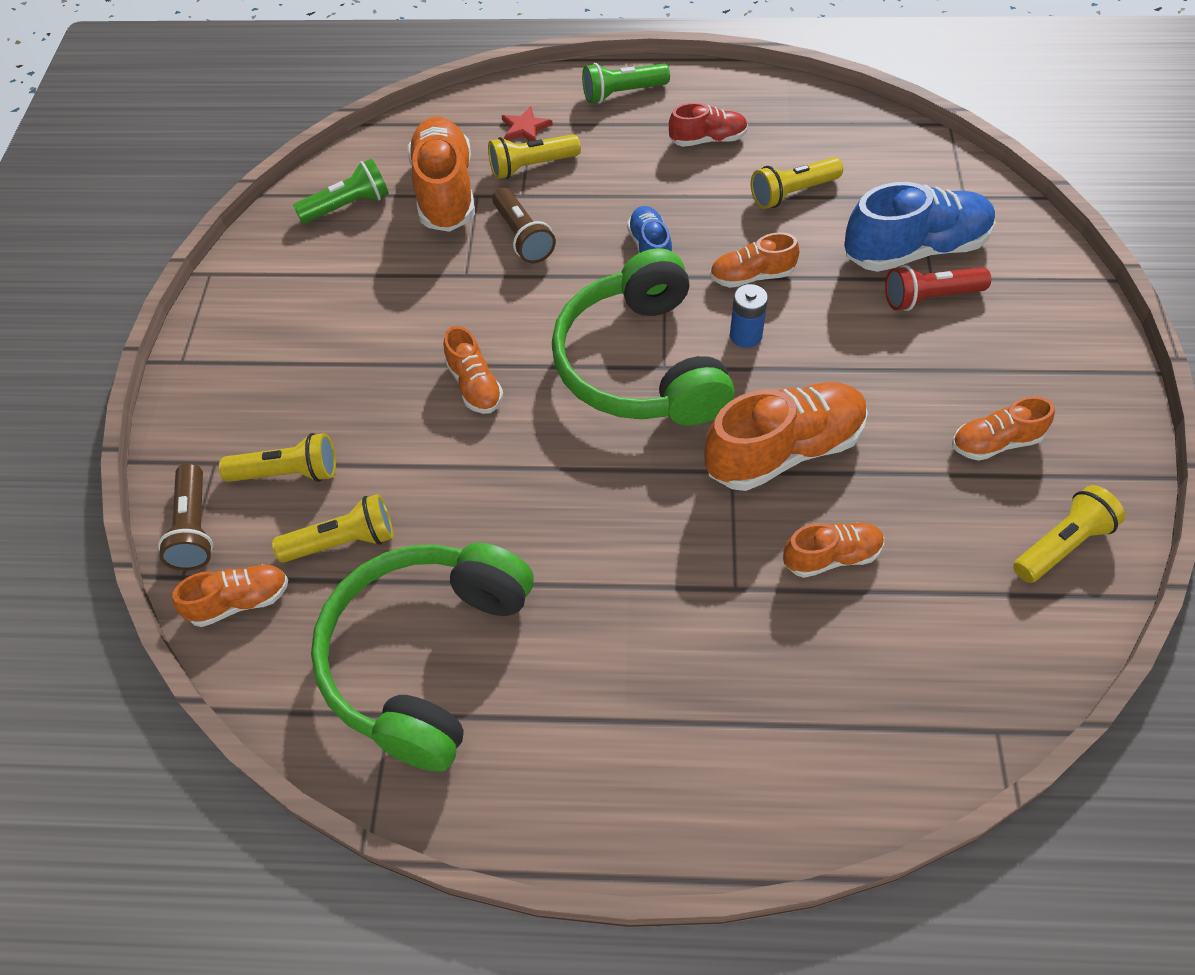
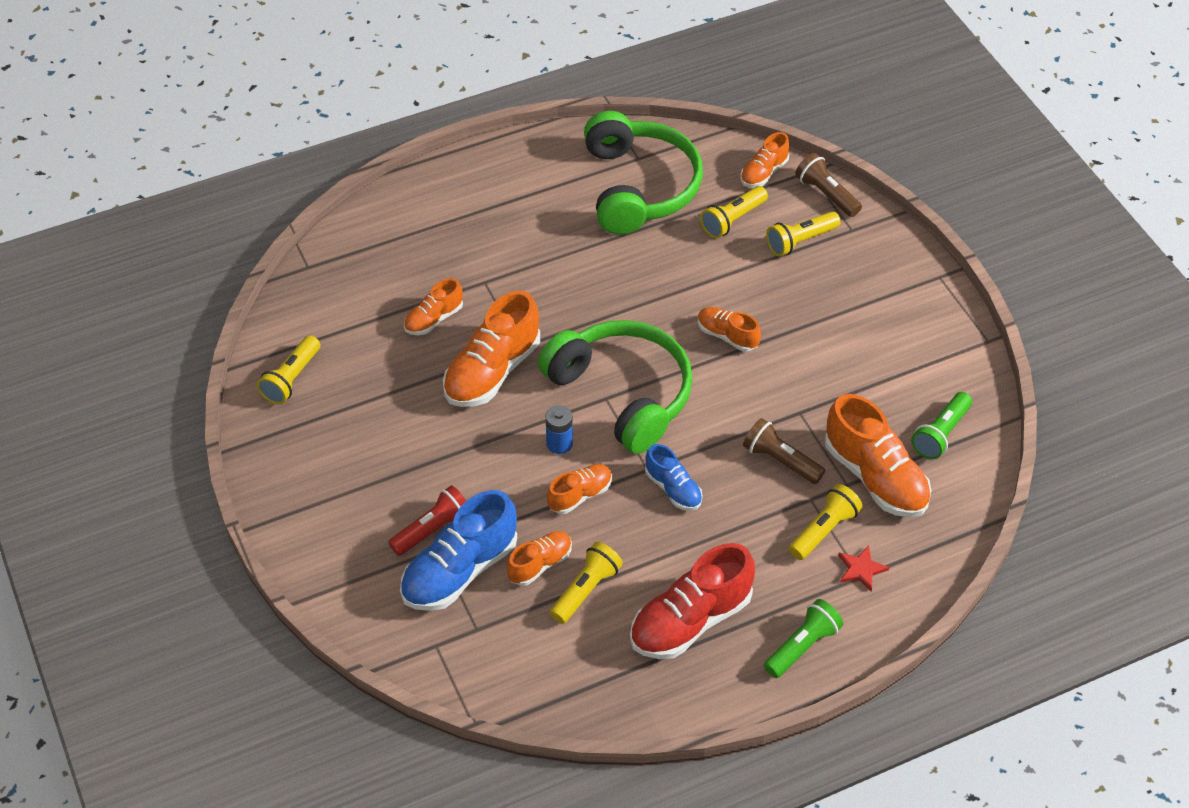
camera: 150 degrees right, 5 degrees down
(708, 140) = (690, 621): red shoe -> red shoe, size x1.82
(995, 443) = (350, 430): orange shoe -> orange shoe (540, 564)

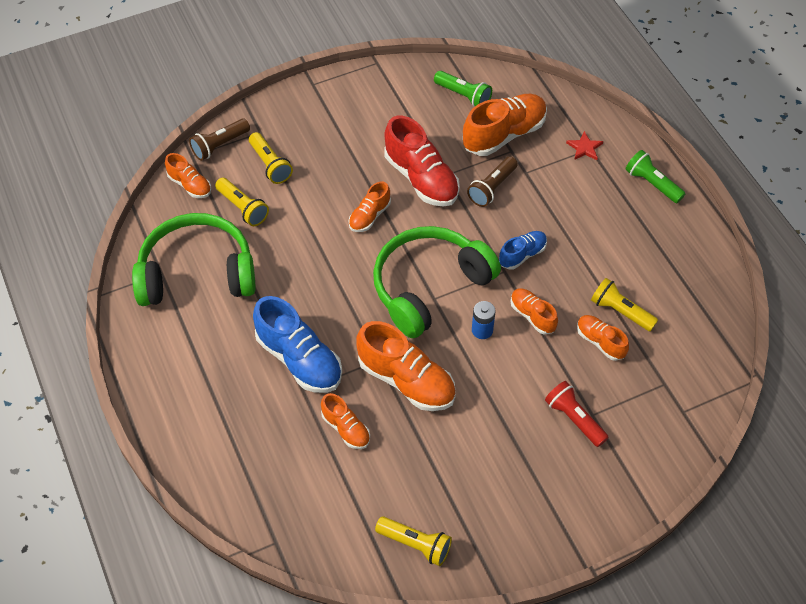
camera: 90 degrees left, 5 degrees up
(460, 571) = (612, 397): blue shoe -> blue shoe (299, 359)
(690, 621) = (639, 247): red shoe -> red shoe (421, 178)
(824, 530) = (553, 166): yellow flashlight -> none

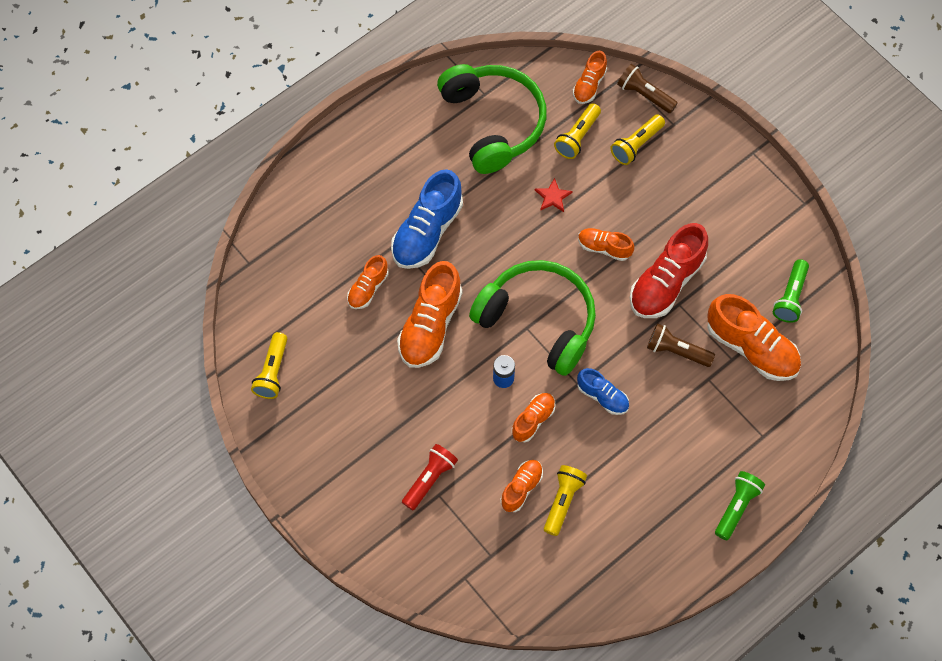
camera: 75 degrees right, 10 degrees up
(584, 148) = (762, 430): red star -> red star (553, 197)

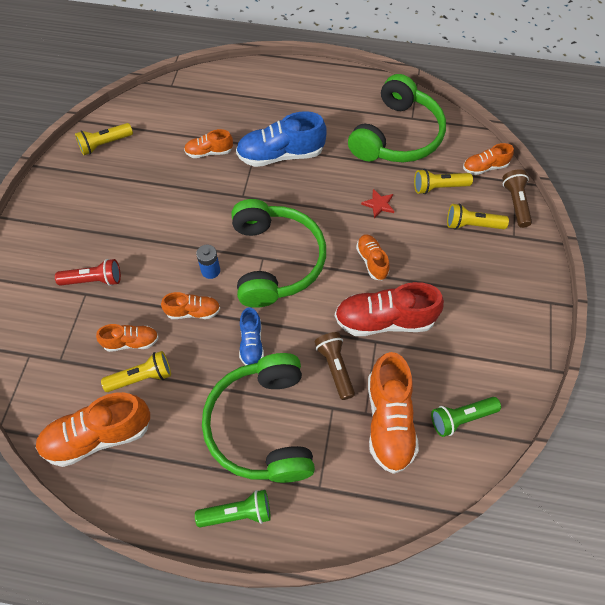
camera: 50 degrees right, 5 degrees down
(430, 325) = (213, 202): orange shoe -> orange shoe (98, 436)
(681, 440) = (262, 426): none -> green headphones

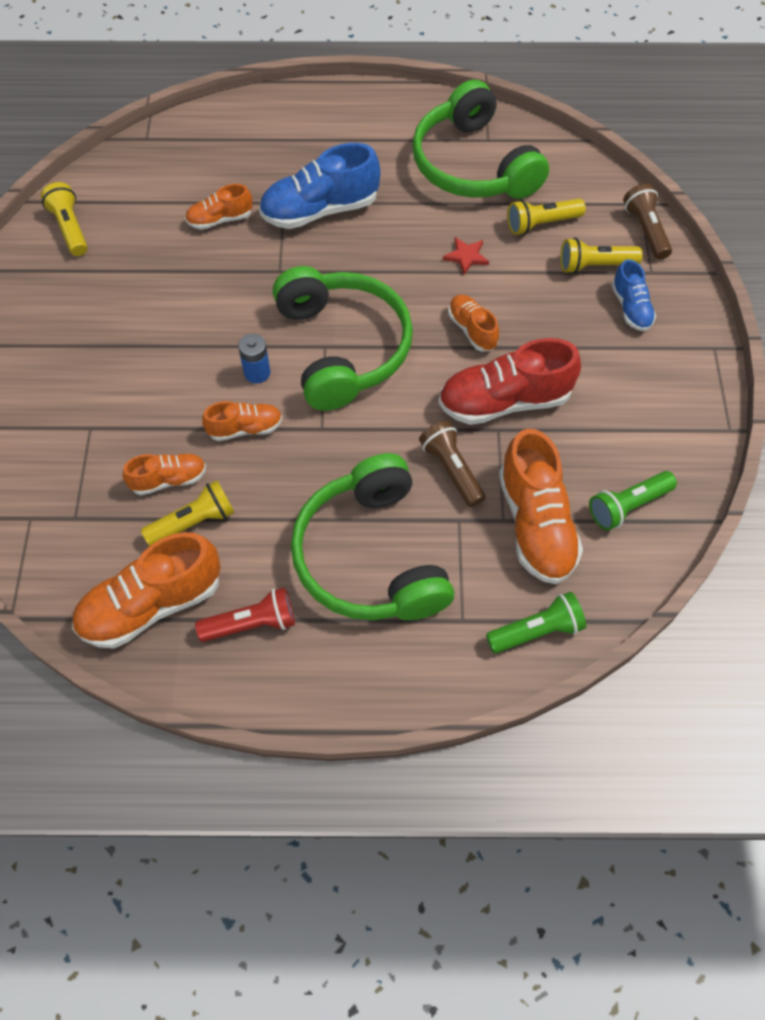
camera: 10 degrees left, 0 degrees up
(93, 280) = (97, 408): red flashlight -> red flashlight (251, 624)
(105, 144) = (70, 228): yellow flashlight -> yellow flashlight turned 105 degrees clockwise
(237, 513) = (362, 669): green flashlight -> green flashlight (537, 631)
(251, 343) = (333, 457): blue shoe -> blue shoe (631, 308)
(397, 136) = (473, 165): green headphones -> green headphones turned 135 degrees clockwise
(484, 167) = (596, 190): orange shoe -> none

